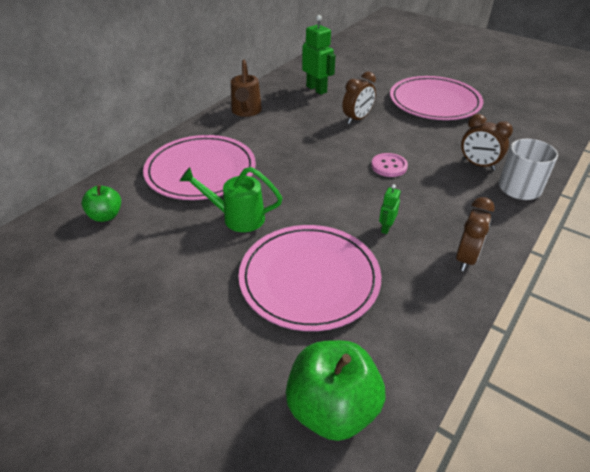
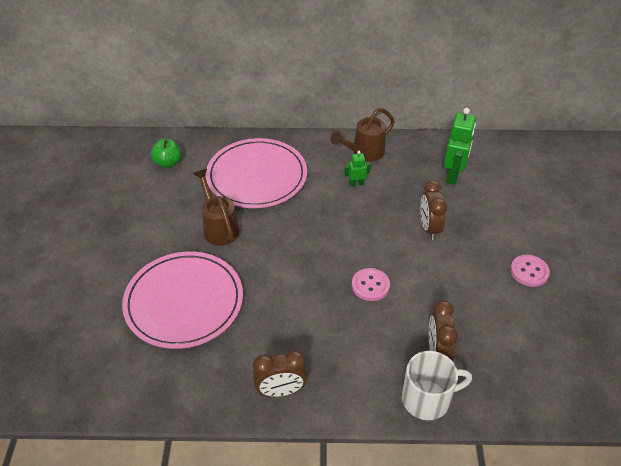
camera: 55 degrees right, 5 degrees up
(237, 218) = (219, 227): green watering can -> brown watering can
(332, 409) = (77, 370): green apple -> none
(357, 119) = (429, 228): brown clock -> brown clock turned 75 degrees clockwise
(386, 228) = (278, 321): green robot -> green robot (356, 184)
(434, 102) = (529, 271): pink plate -> pink button

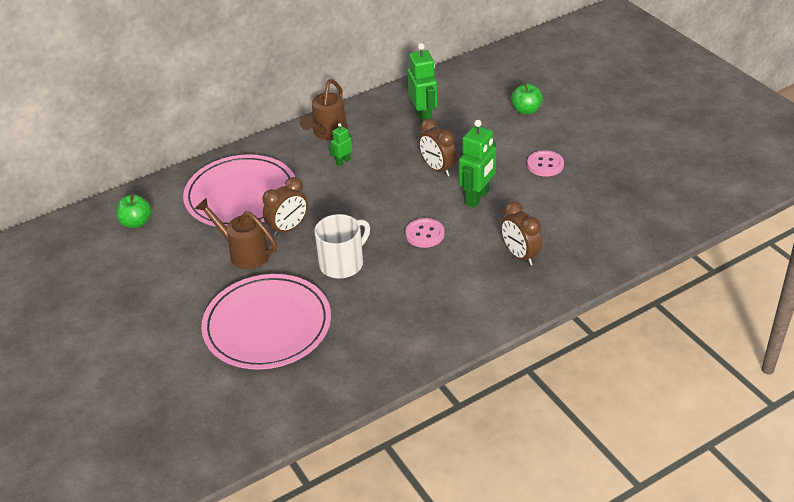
camera: 30 degrees left, 5 degrees down
(281, 391) = (417, 345): brown clock -> brown clock (288, 228)
(427, 399) = (539, 291): white mug -> white mug (342, 263)
(442, 273) = (477, 198): none -> green robot
(551, 209) = (526, 110): none -> green apple

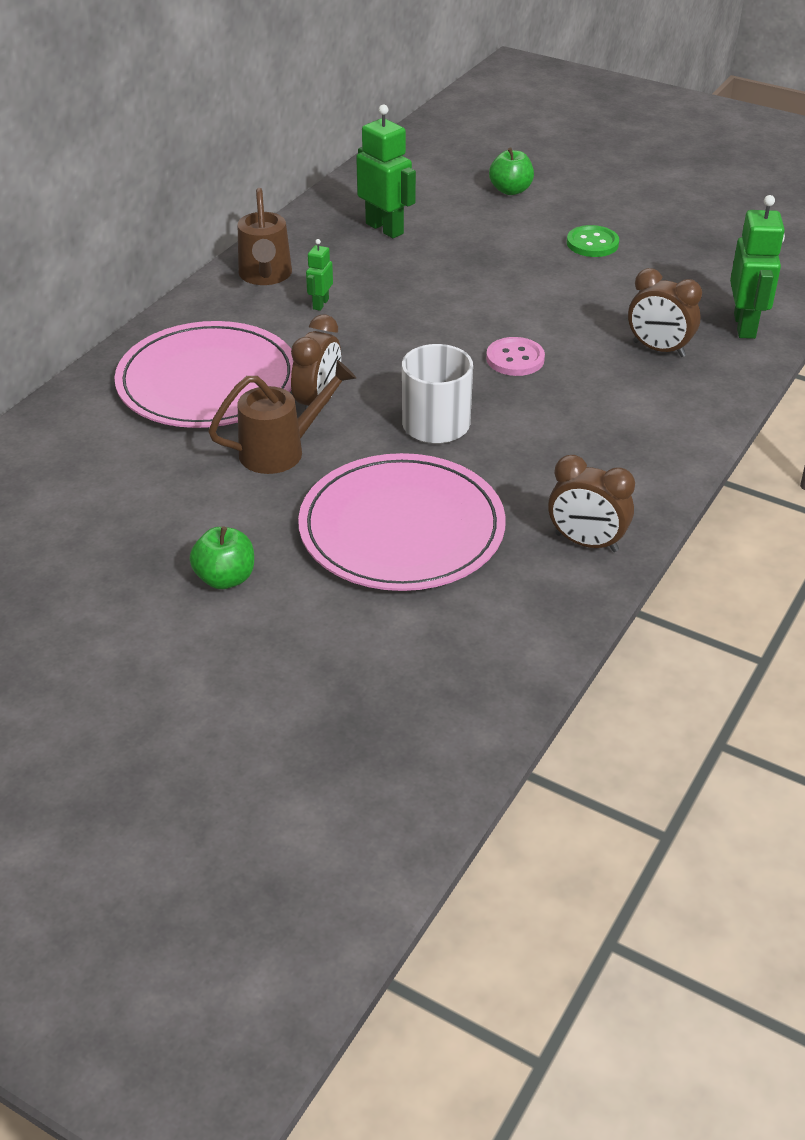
camera: 30 degrees left, 0 degrees up
(136, 222) = (72, 459): green apple -> green apple (225, 578)
(244, 253) = (281, 450): brown watering can -> brown watering can turned 150 degrees clockwise
(438, 169) = (459, 281): brown clock -> brown clock (586, 542)
(477, 198) = (543, 300): green robot -> green robot (745, 326)
(545, 165) = (592, 243): pink button -> green button

